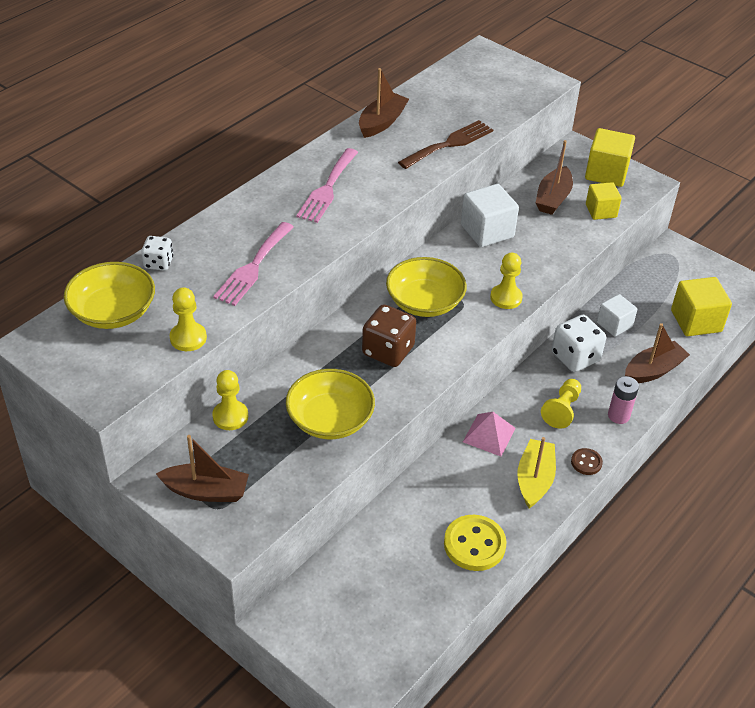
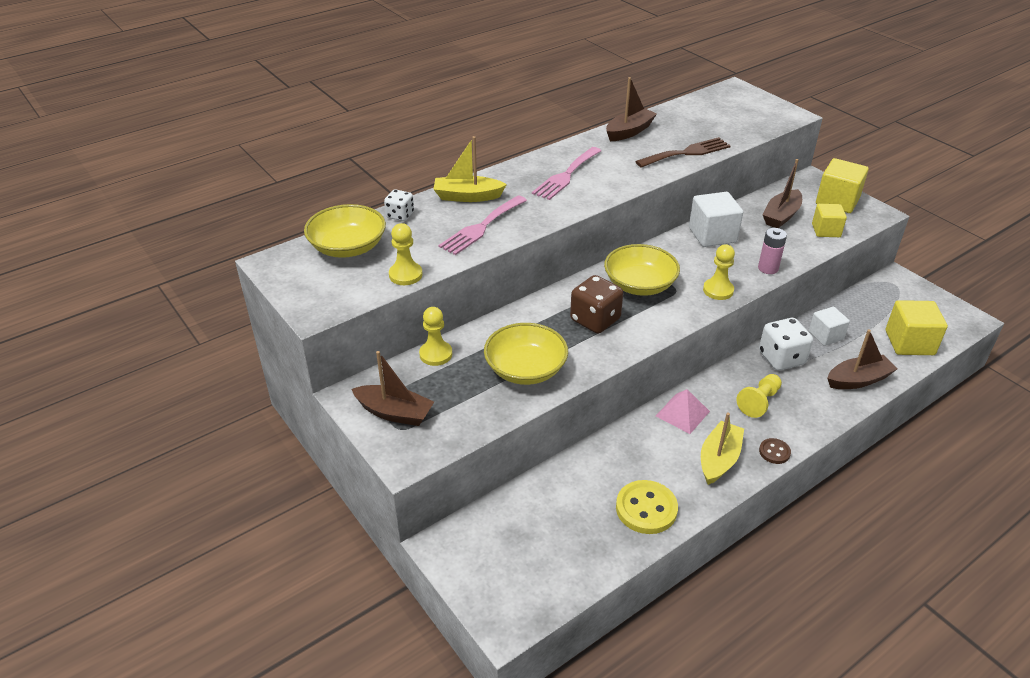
camera: 15 degrees right, 5 degrees down
(226, 229) = (467, 196): none -> yellow boat
(618, 416) = (815, 415): pink battery -> pink battery (768, 268)

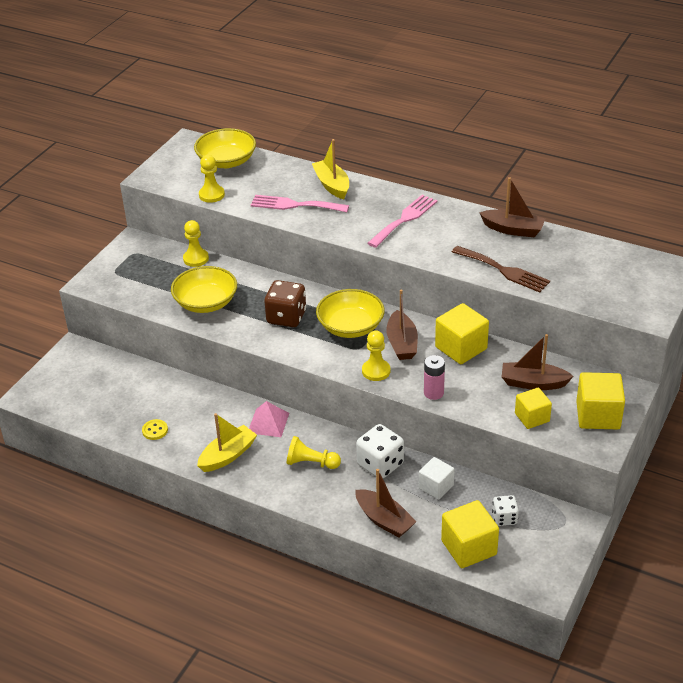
camera: 65 degrees right, 0 degrees up
(394, 413) = (127, 264): brown boat -> brown boat (402, 343)
(400, 215) = (282, 166): white dice -> white dice (504, 518)
(566, 175) = (404, 219): pink fork -> pink fork turned 120 degrees clockwise
(646, 509) = (155, 430): yellow button -> yellow button, size x0.53
(712, 235) = (461, 348): white cube -> yellow cube
(719, 459) = (228, 455): yellow boat -> yellow boat turned 45 degrees counterclockwise
(774, 452) = (255, 485): brown button -> none

